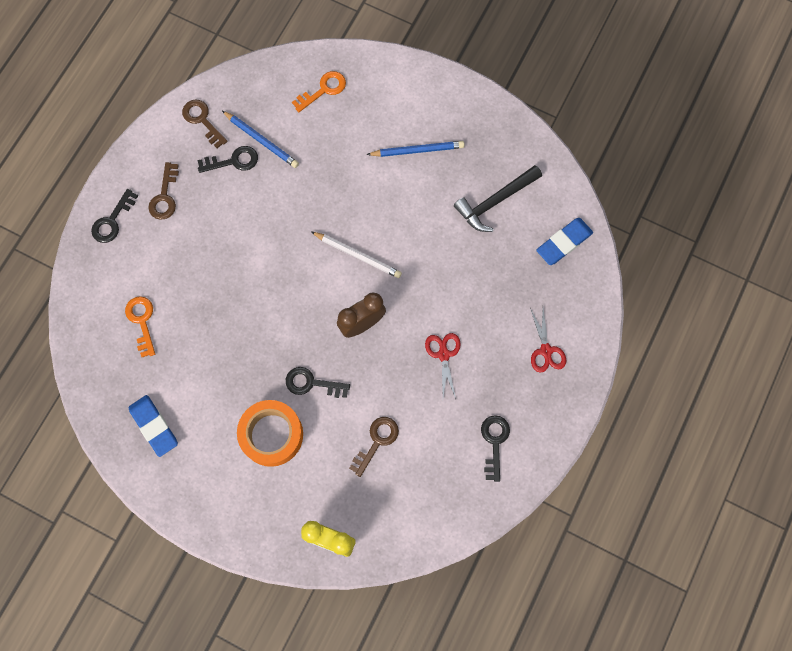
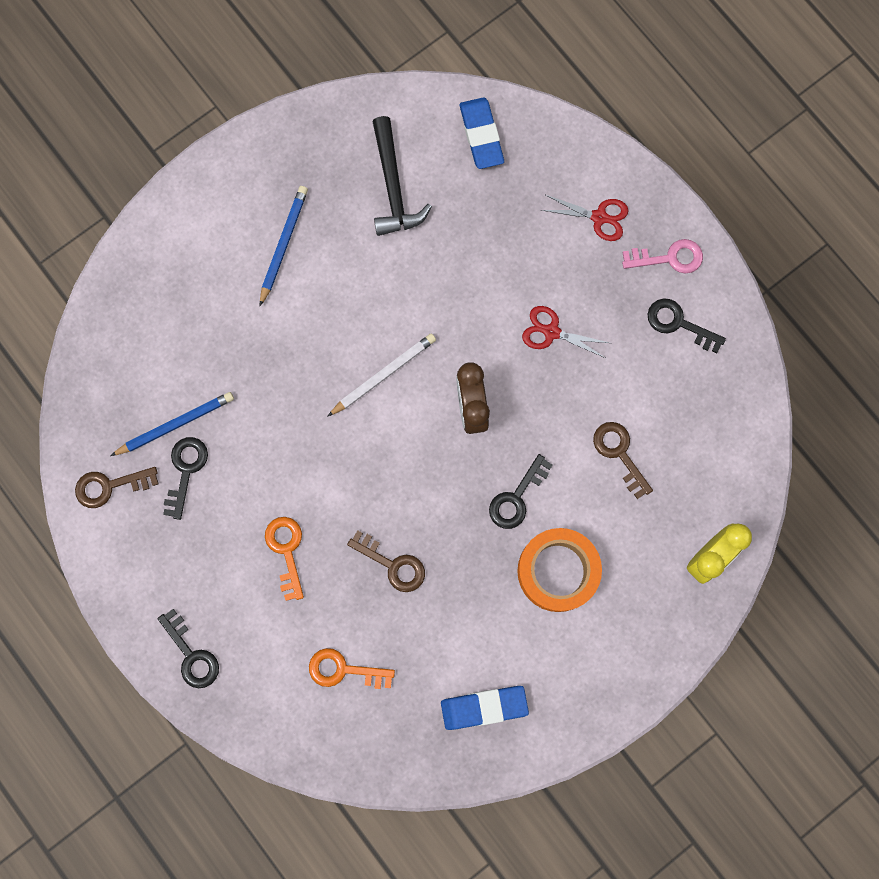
camera: 65 degrees left, 5 degrees up
(165, 196) = (191, 575): brown key -> brown key (392, 564)
(323, 90) = (145, 319): orange key -> orange key (286, 551)
(541, 414) = (669, 258): none -> pink key

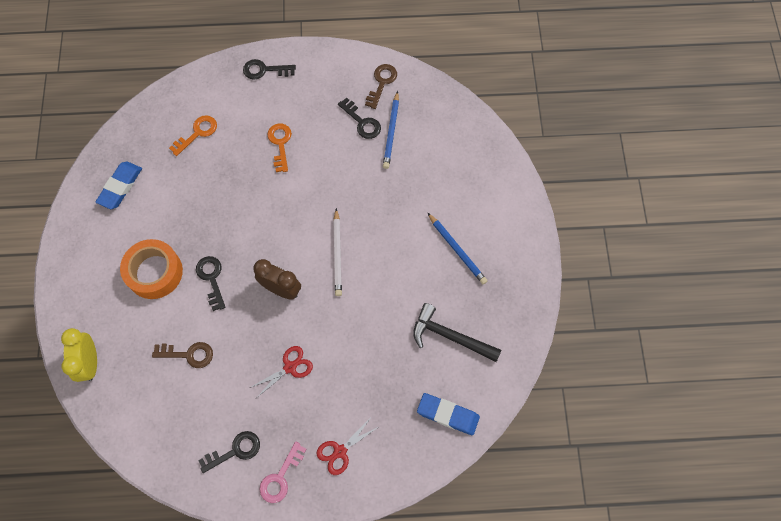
camera: 125 degrees right, 10 degrees down
(286, 551) = (280, 144): orange key -> orange key turned 120 degrees counterclockwise
(392, 564) = (230, 190): brown key -> none

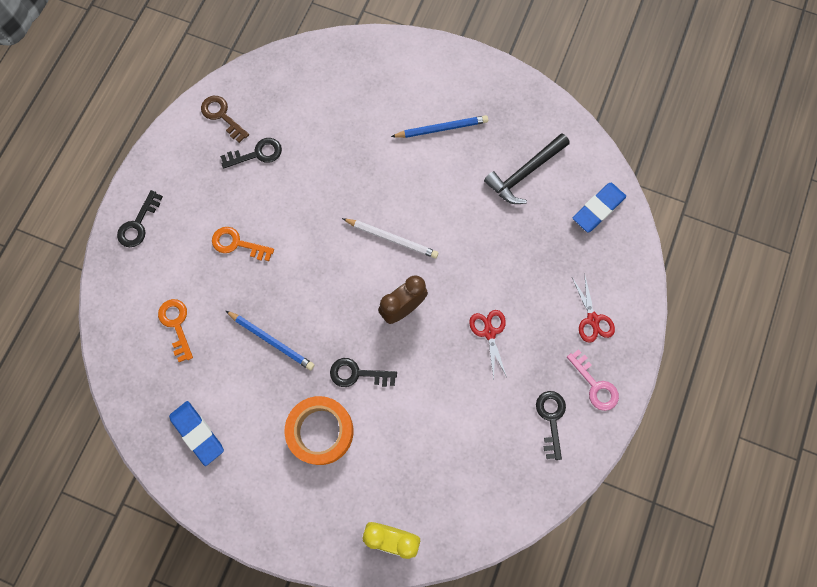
camera: 65 degrees left, 5 degrees up
(188, 354) = (430, 429): brown key -> none
(391, 132) = (283, 131): blue pencil -> blue pencil (271, 341)

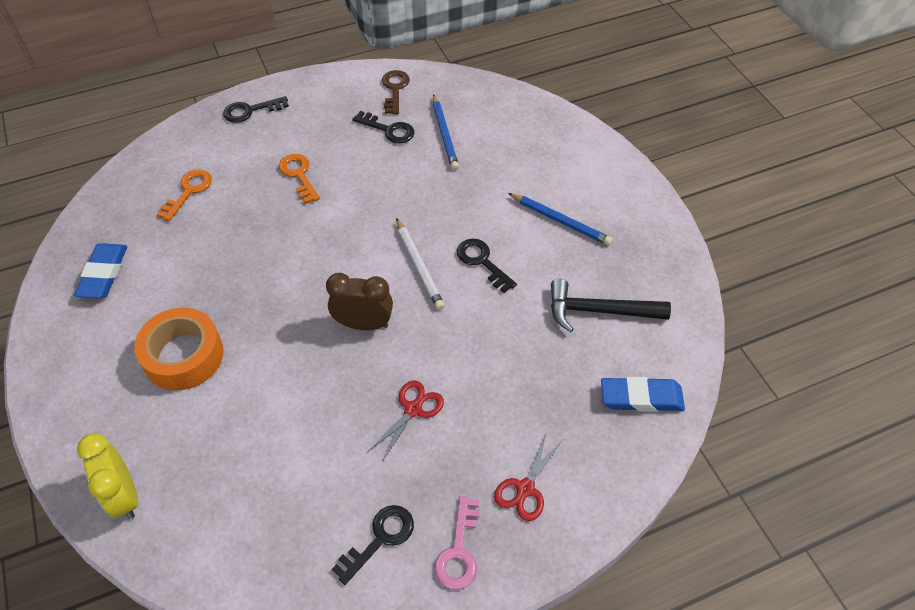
camera: 45 degrees right, 20 degrees down
(271, 341) = (236, 258): blue pencil -> blue pencil (444, 134)
(357, 374) = (265, 340): black key -> black key (482, 262)

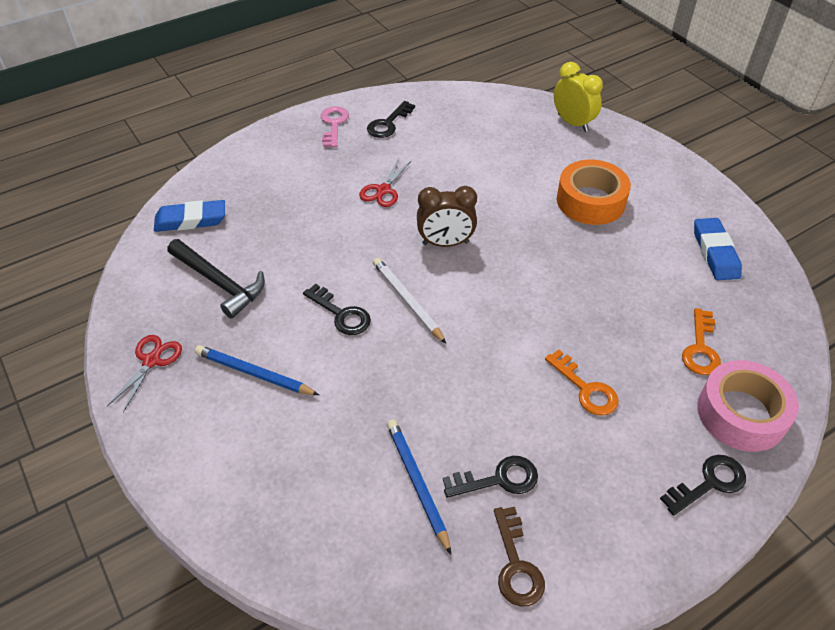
camera: 170 degrees right, 5 degrees down
(196, 145) = (741, 413): none -> pink tape
(389, 130) = (498, 479): black key -> black key turned 150 degrees clockwise
(525, 489) = (289, 157): red scissors -> red scissors (151, 360)
(599, 311) = (219, 283): black hammer -> black hammer turned 45 degrees clockwise

